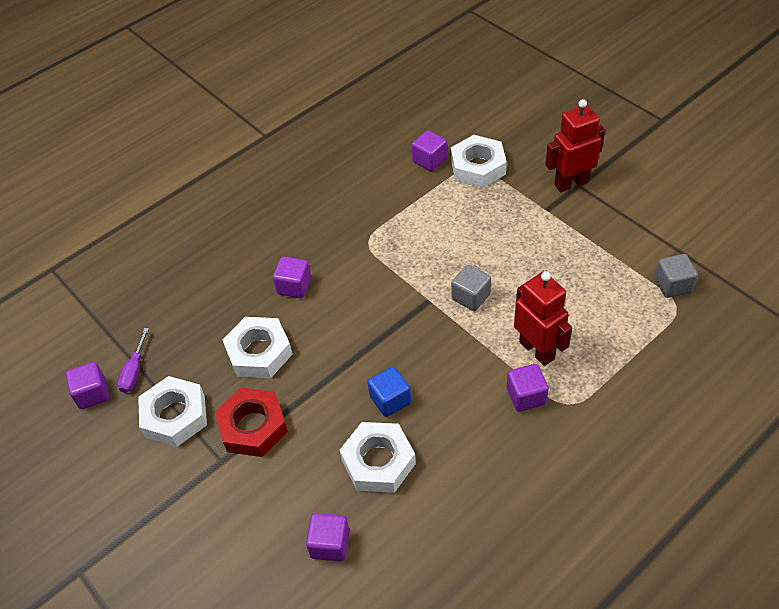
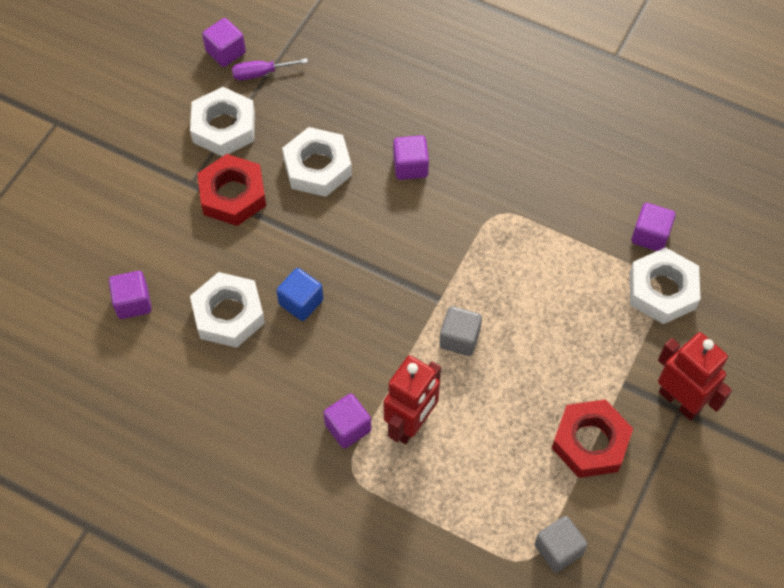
camera: 65 degrees right, 10 degrees up
(589, 242) = (590, 442): none -> red nut

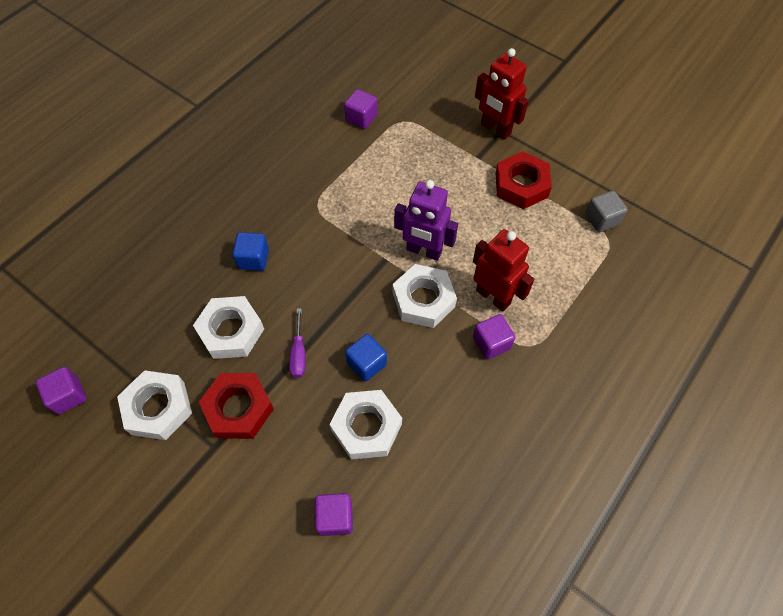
camera: 80 degrees left, 0 degrees up
(260, 73) = (108, 366): purple screwdriver -> purple screwdriver (298, 354)
(410, 166) = (253, 259): purple cube -> blue cube
(459, 338) = (423, 251): grey cube -> purple robot
(662, 290) = (408, 120): white nut -> white nut (423, 300)
(680, 401) = (495, 129): red robot -> red robot turned 105 degrees counterclockwise

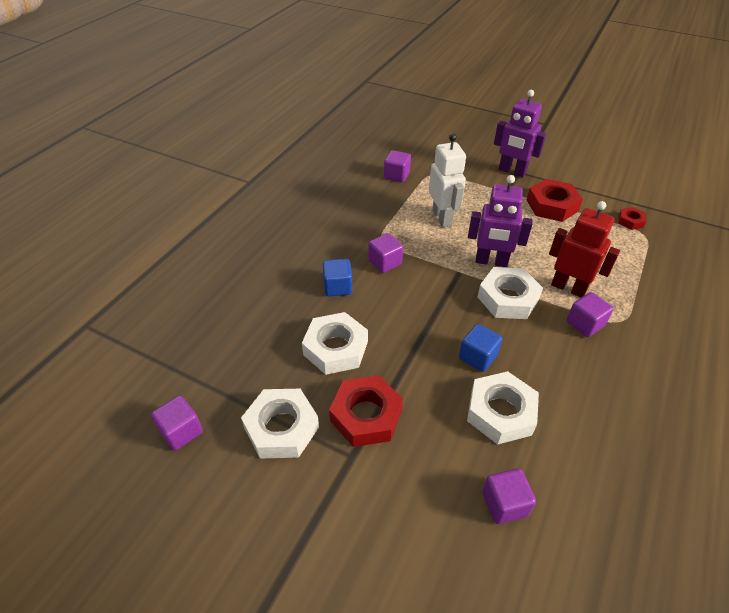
camera: 10 degrees left, 15 degrees down
(298, 354) = (409, 358): purple screwdriver -> none
(311, 235) = (385, 262): none -> purple cube
(392, 185) = (442, 218): none -> white robot
(495, 129) = (512, 171): red robot -> purple robot
(601, 219) = (630, 221): grey cube -> red nut

